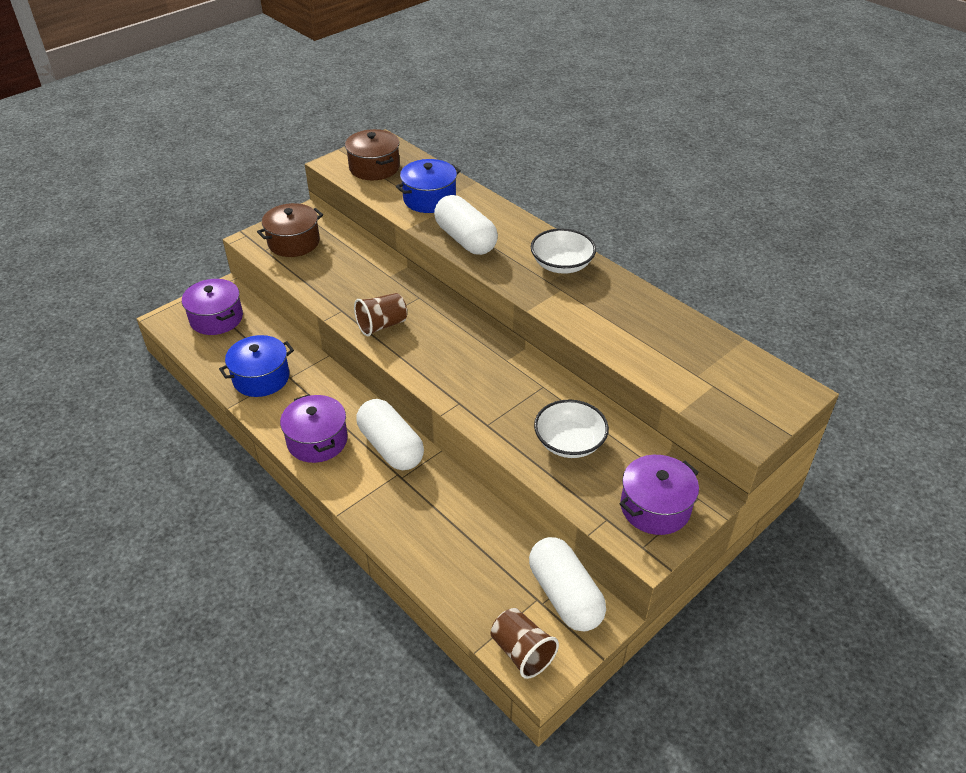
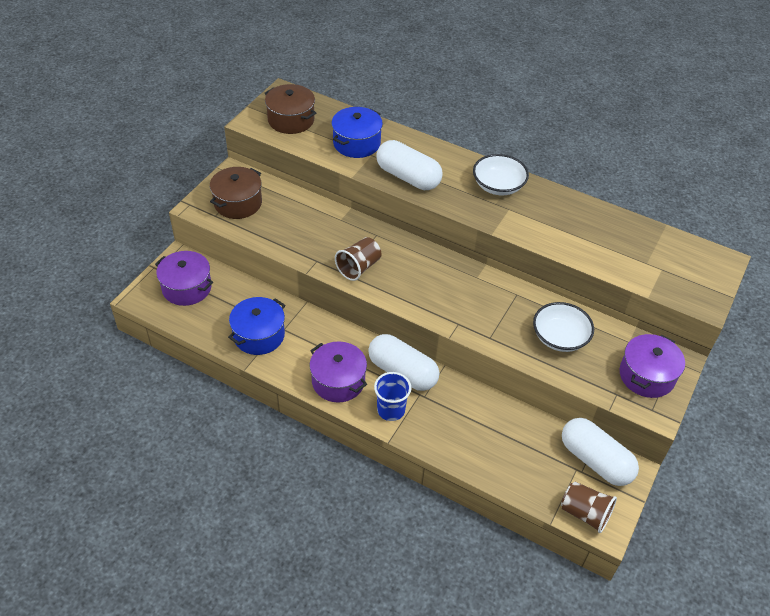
camera: 20 degrees left, 5 degrees up
(357, 483) = (391, 410): none -> blue cup

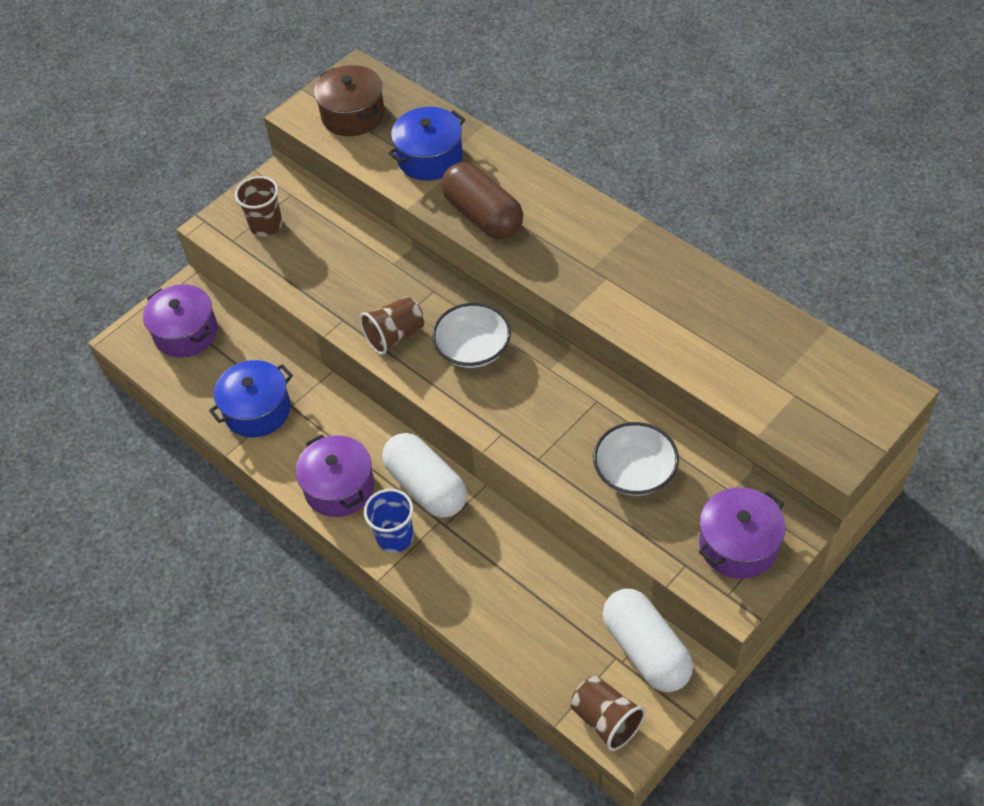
camera: 20 degrees right, 5 degrees up
(238, 203) = (266, 225): brown pot -> brown cup
(408, 177) = (483, 216): white capsule -> brown capsule
(498, 186) = (604, 241): white bowl -> white bowl (473, 349)

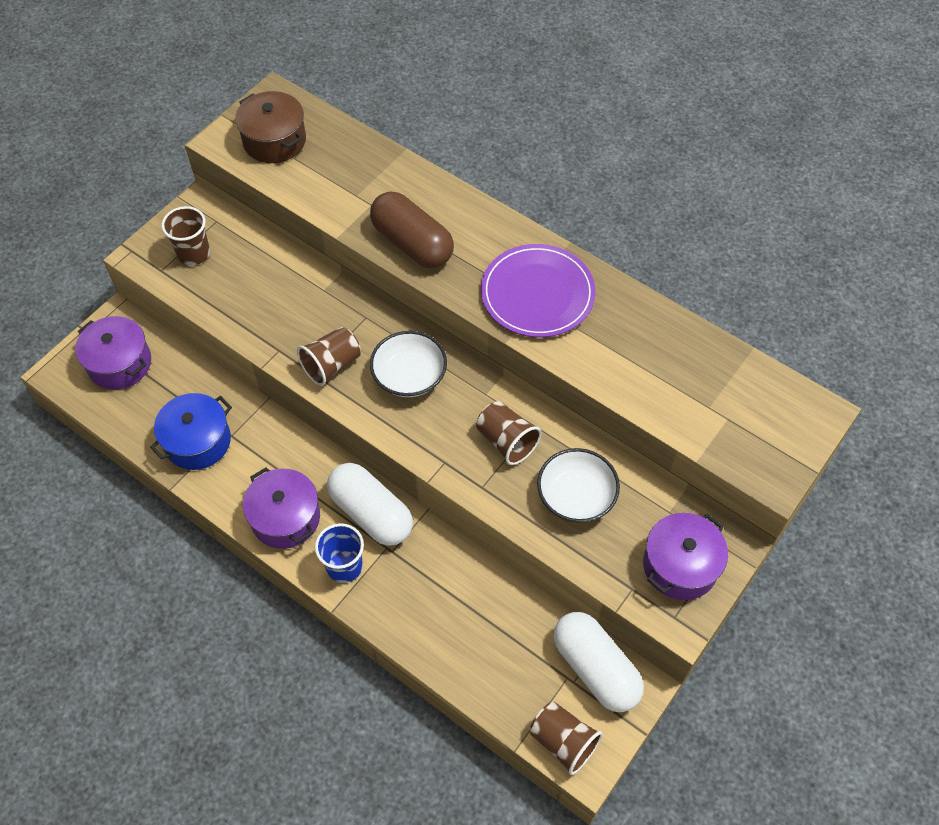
camera: 10 degrees left, 5 degrees up
(430, 158) = (355, 184): blue pot -> none
(567, 416) = (506, 441): none -> brown cup
(607, 267) = (537, 294): none -> purple plate

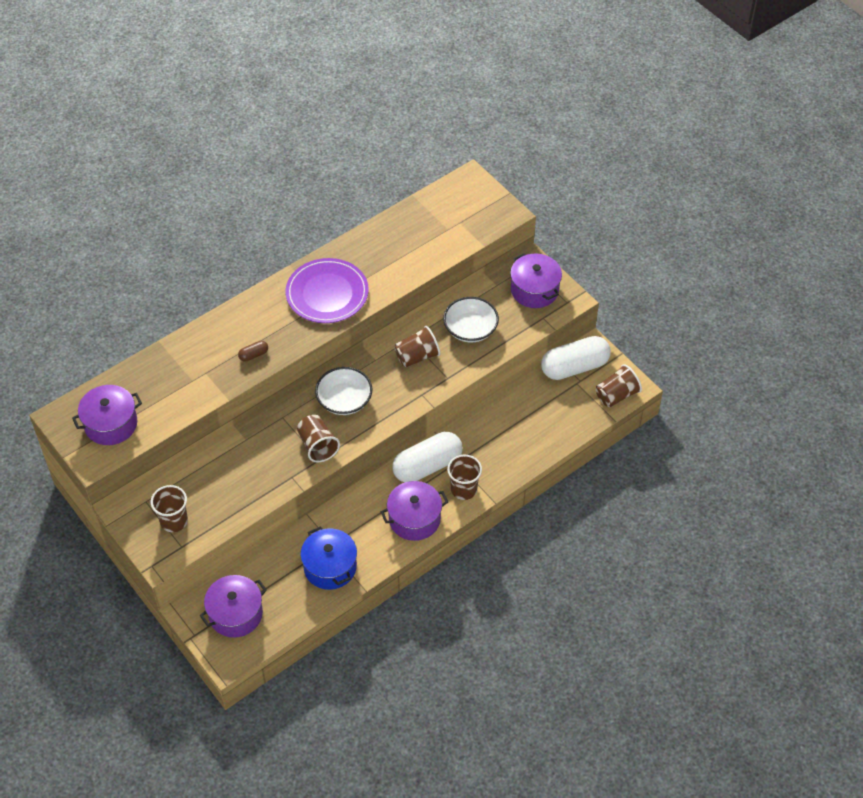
camera: 75 degrees left, 5 degrees down
(274, 141) = (111, 424): brown pot -> purple pot
(344, 566) = (464, 489): blue cup -> brown cup
(412, 243) = (253, 355): brown capsule -> brown capsule, size x0.41

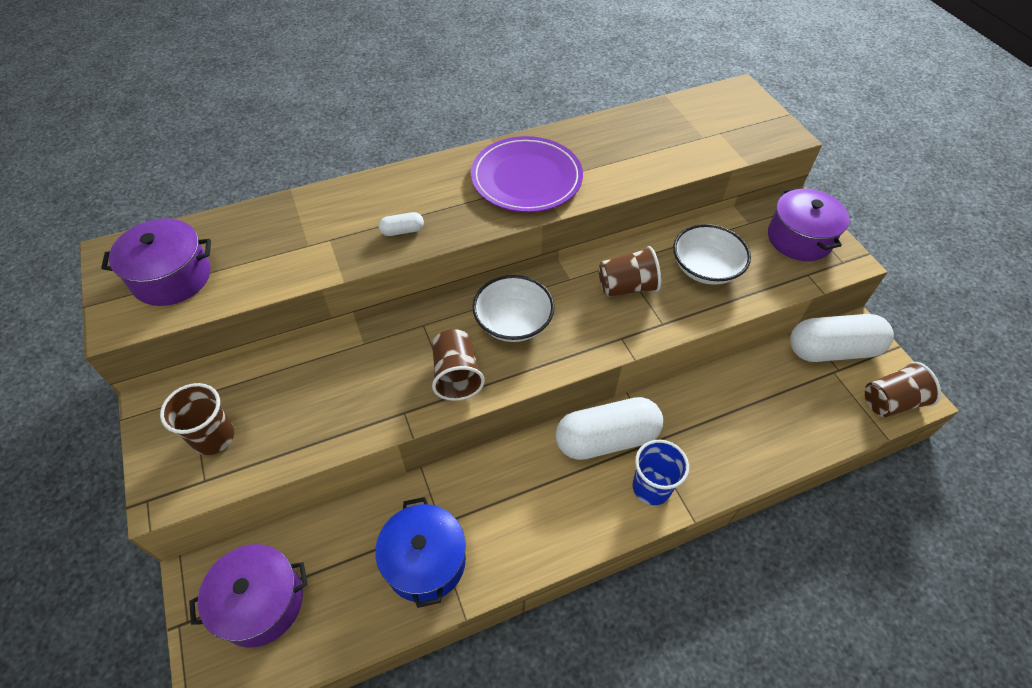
camera: 15 degrees right, 0 degrees up
(253, 355) = (402, 231): brown capsule -> white capsule
(414, 519) = (569, 515): purple pot -> none
(464, 489) = (651, 487): brown cup -> blue cup

